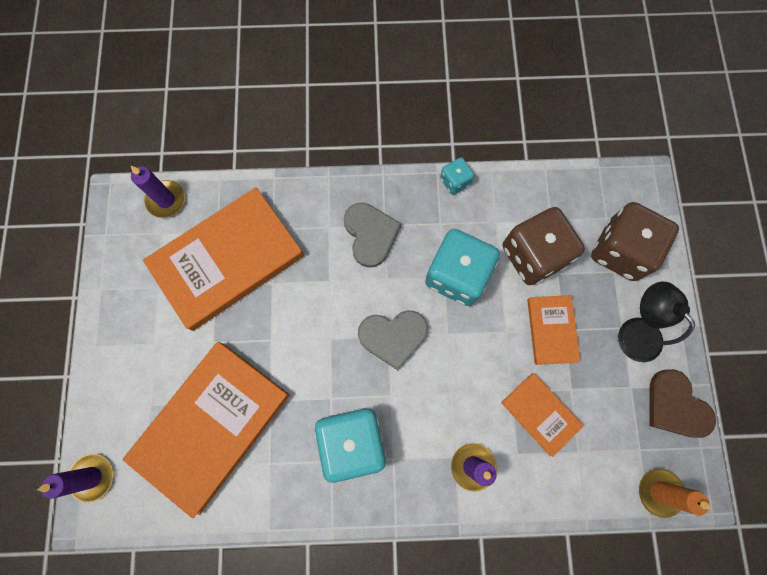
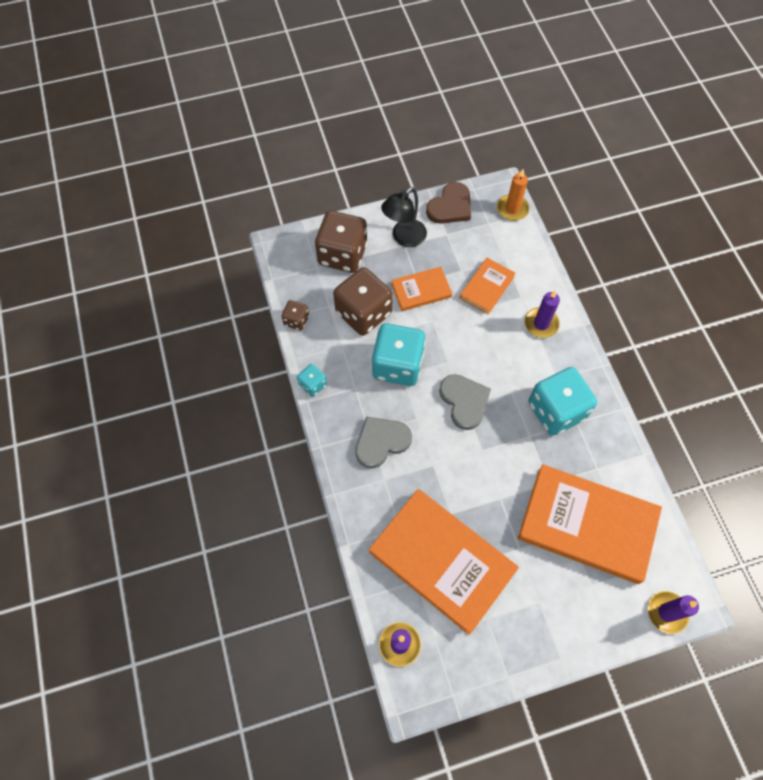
camera: 105 degrees left, 10 degrees down
(538, 181) = (296, 320): none -> brown dice

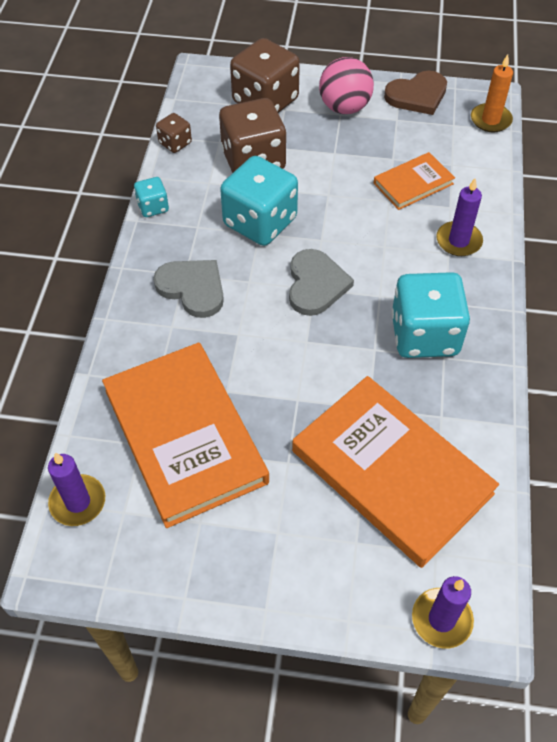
camera: 25 degrees right, 10 degrees down
(381, 442) = (192, 288): grey heart -> grey heart turned 45 degrees clockwise
(404, 238) = (344, 107): black lamp -> pink ball
(421, 290) = (333, 161): orange book -> none

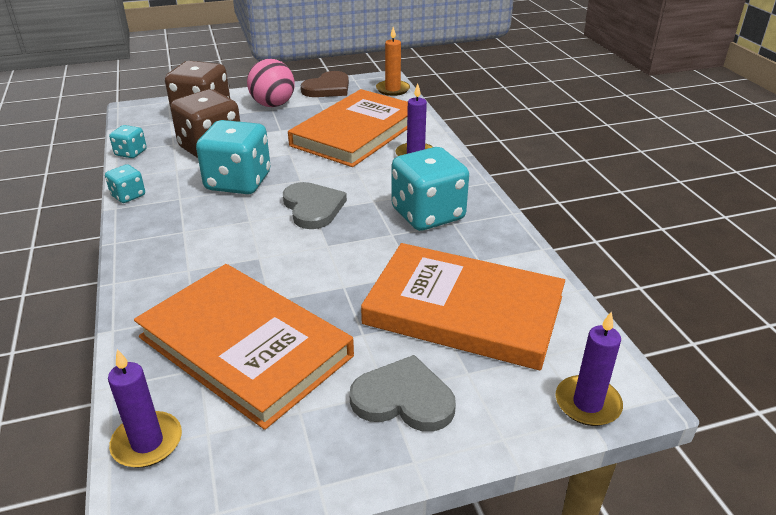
camera: 25 degrees left, 20 degrees down
(175, 143) = (131, 153): brown dice -> turquoise dice
(192, 288) = (196, 238): grey heart -> grey heart (403, 399)
(413, 184) = (357, 133): orange book -> orange book, size x2.03

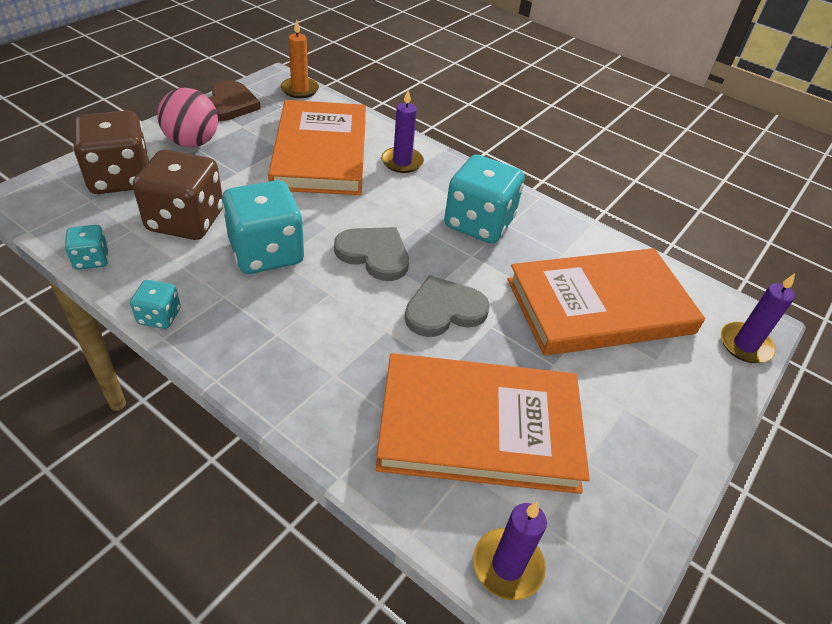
camera: 40 degrees left, 10 degrees up
(403, 399) = (641, 406): grey heart -> grey heart (444, 310)

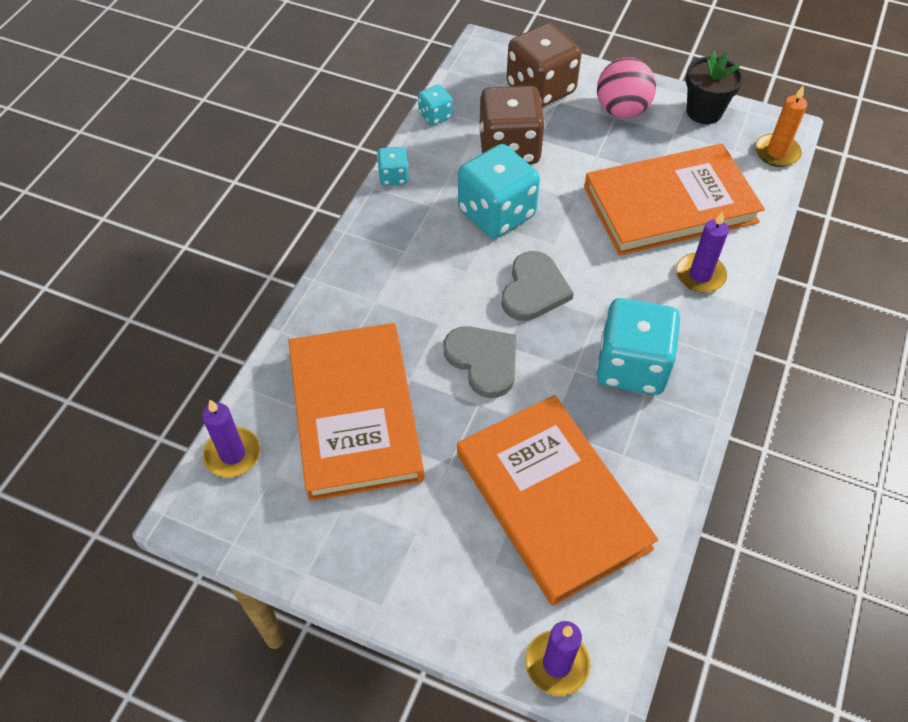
camera: 80 degrees right, 10 degrees up
(230, 105) = (704, 112): brown heart -> black flower pot

